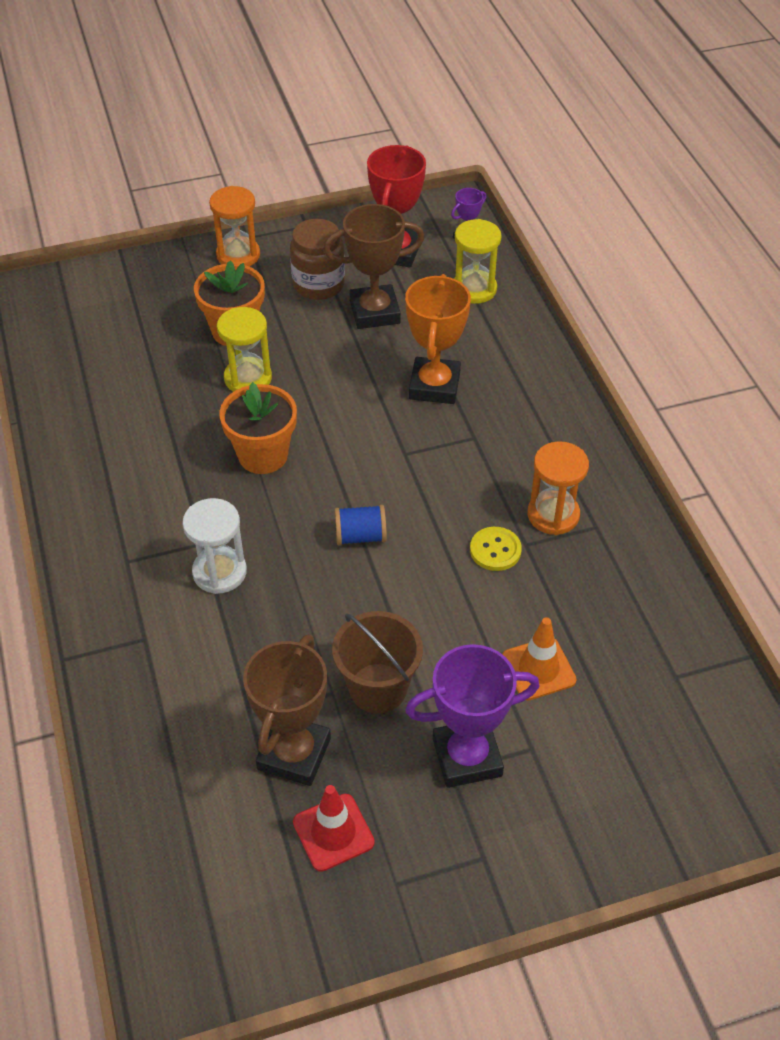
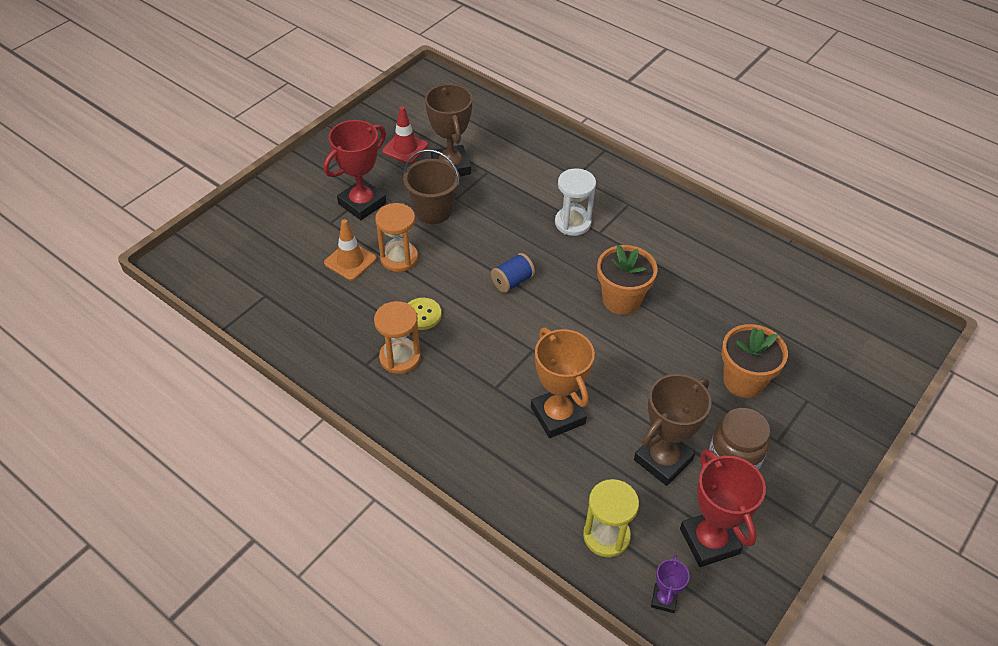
camera: 145 degrees right, 0 degrees up
(238, 255) = (825, 455): orange hourglass -> orange hourglass (399, 258)
(248, 378) = (691, 348): yellow hourglass -> none
(467, 757) = (362, 203): purple trophy -> red trophy

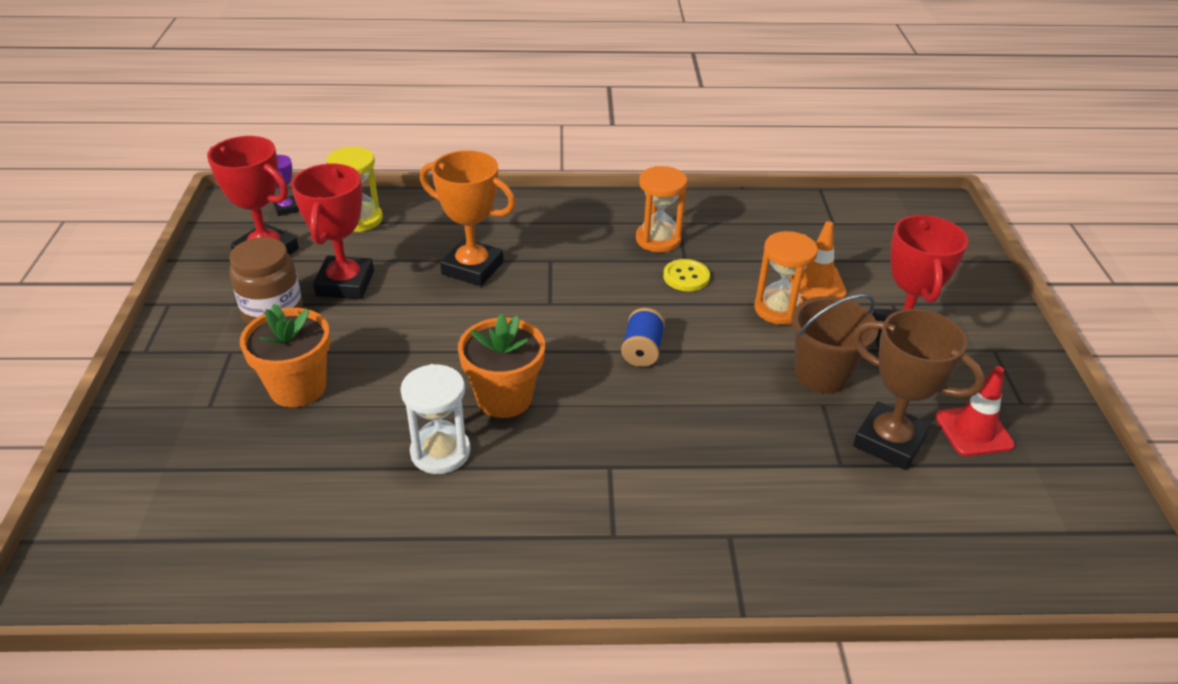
camera: 140 degrees right, 10 degrees down
(572, 223) = (655, 458): white hourglass -> white hourglass (440, 452)
(663, 460) = (345, 283): brown trophy -> red trophy

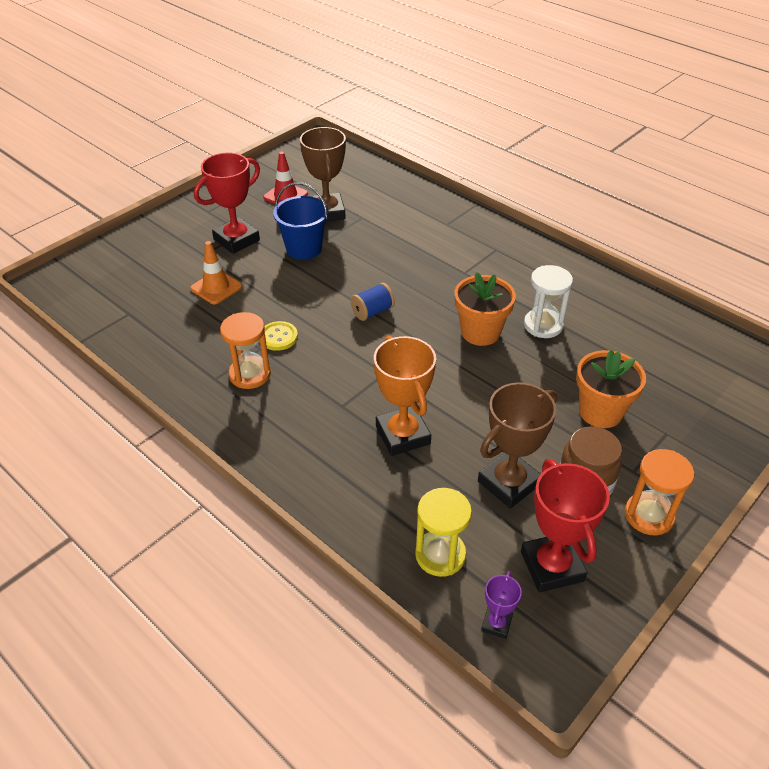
camera: 135 degrees left, 5 degrees up
(345, 283) = (508, 483): red trophy -> brown trophy
(779, 309) = (264, 287): orange hourglass -> orange hourglass (649, 515)
(822, 374) = (304, 248): brown bucket -> blue bucket

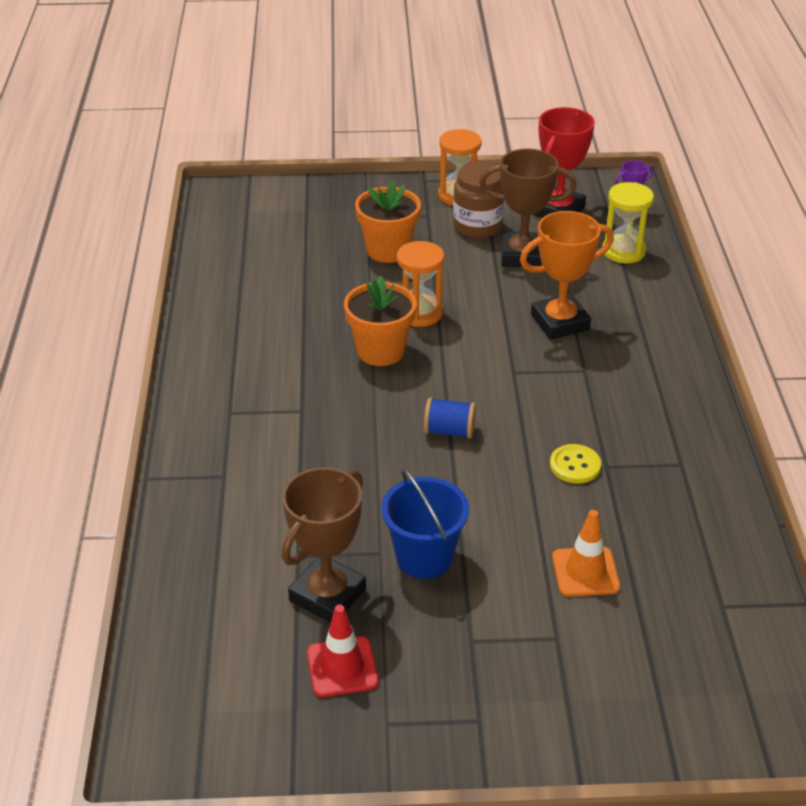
camera: 135 degrees left, 5 degrees down
(236, 240) = (491, 632): red trophy -> none
(250, 374) = (641, 446): orange hourglass -> orange hourglass (419, 313)
(402, 435) = (560, 322): orange trophy -> orange trophy turned 45 degrees clockwise
(543, 325) = (319, 323): white hourglass -> none

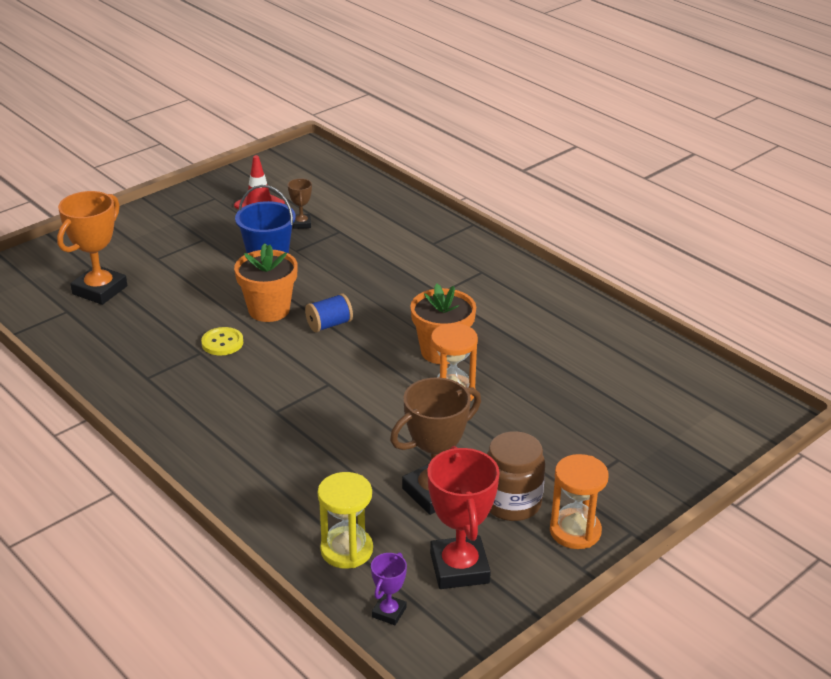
camera: 140 degrees right, 5 degrees down
(327, 595) = (301, 224): brown trophy -> brown trophy, size x0.50
(388, 250) = (552, 434): orange flower pot -> orange flower pot (269, 310)
(560, 322) = (334, 442): orange trophy -> orange trophy (100, 290)
(585, 572) = (165, 291): orange traffic cone -> none

